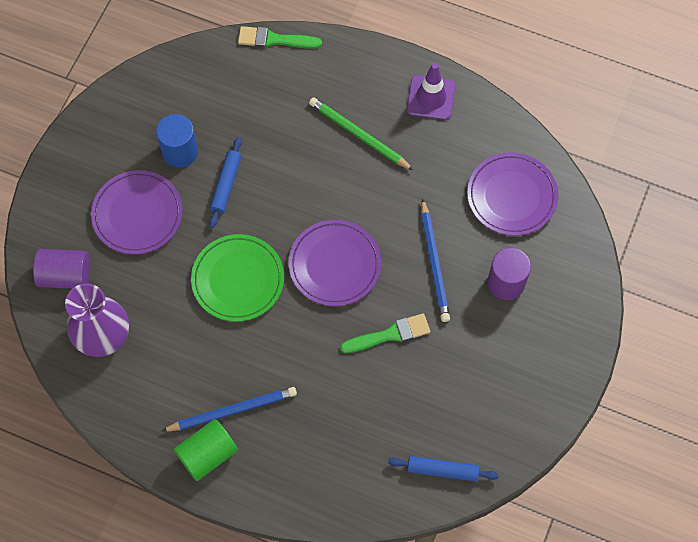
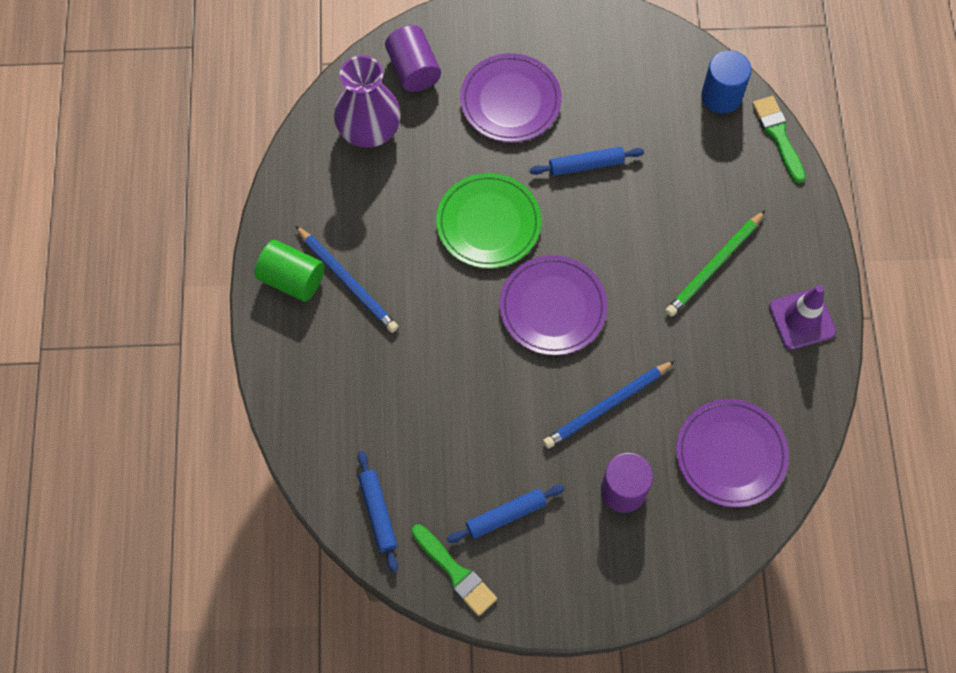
camera: 65 degrees right, 0 degrees up
(180, 151) = (599, 106): blue cylinder -> blue cylinder (721, 96)
(358, 135) = (714, 266): green pencil -> green pencil turned 150 degrees counterclockwise
(390, 334) = (502, 396): green brush -> green brush (456, 572)
(487, 375) = (506, 516): none -> blue rolling pin

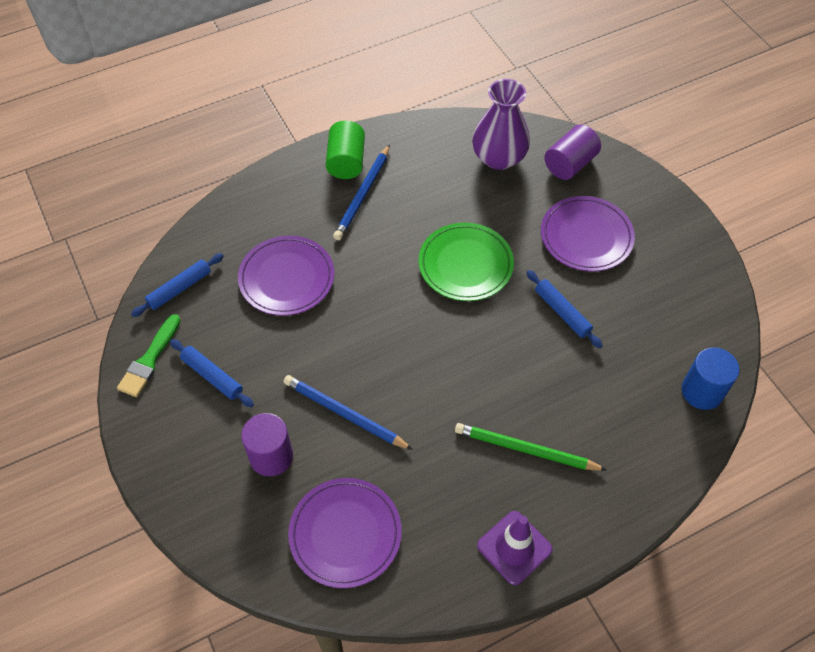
camera: 65 degrees right, 10 degrees down
(553, 307) = (415, 338): purple plate -> purple plate (286, 278)
(778, 135) = (694, 455): green brush -> none

